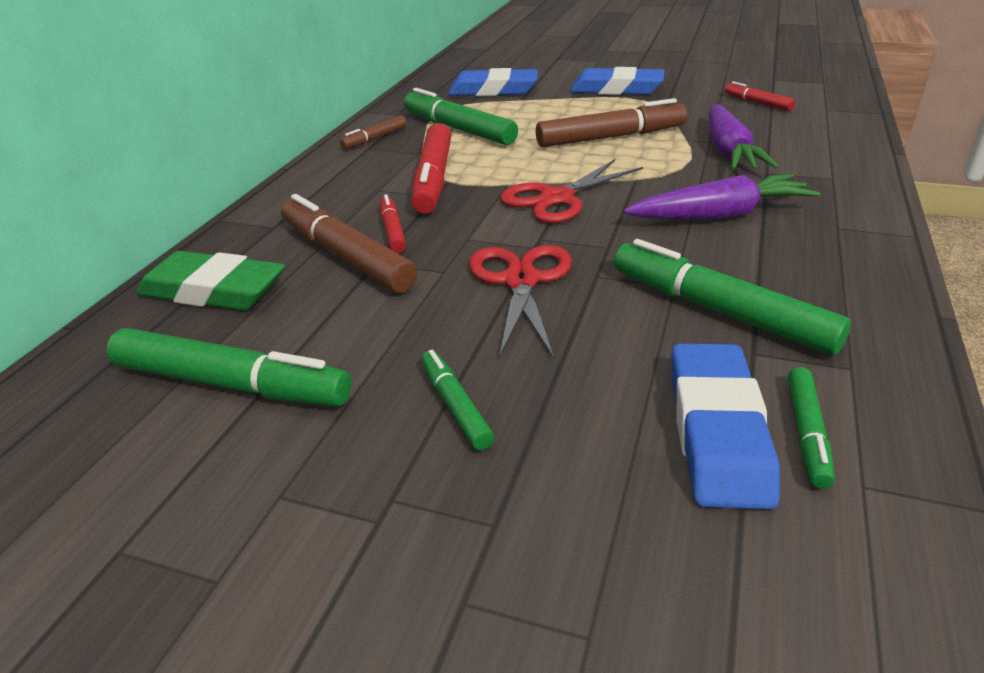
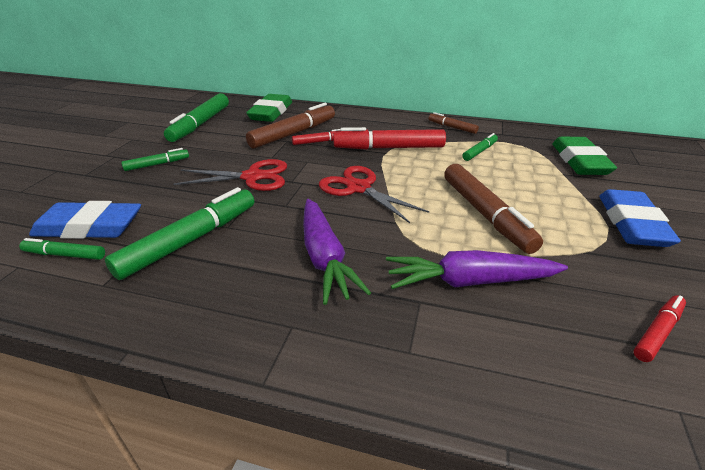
camera: 85 degrees right, 0 degrees up
(458, 129) = (480, 151): green marker -> green marker, size x0.52
(493, 90) = (579, 161): blue eraser -> green eraser

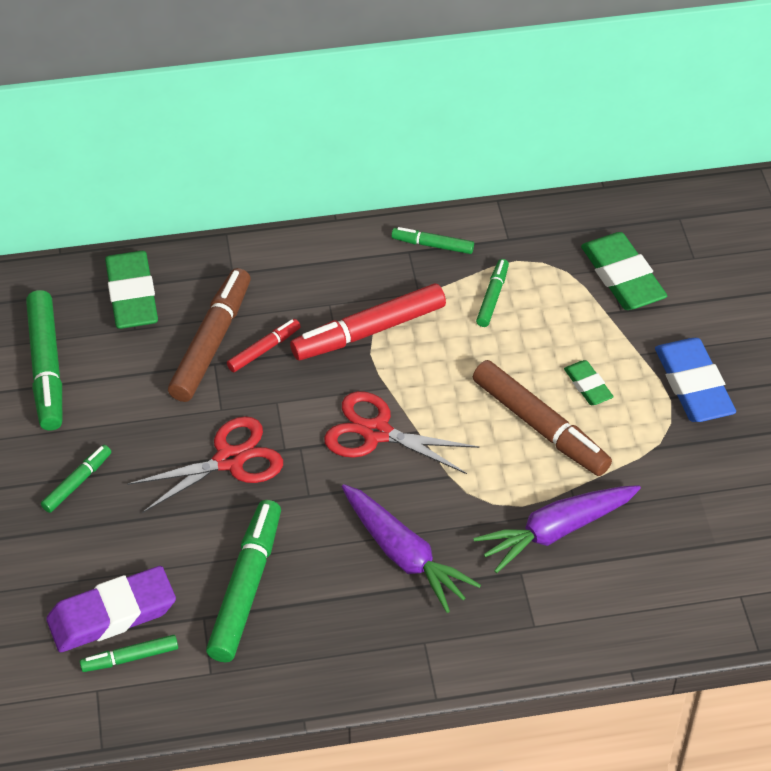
camera: 25 degrees left, 15 degrees up
(89, 227) = (112, 614): blue eraser -> purple eraser
(452, 127) = (432, 245): brown marker -> green marker
(535, 203) = (588, 386): none -> green eraser
(657, 332) = (723, 527): red marker -> none

